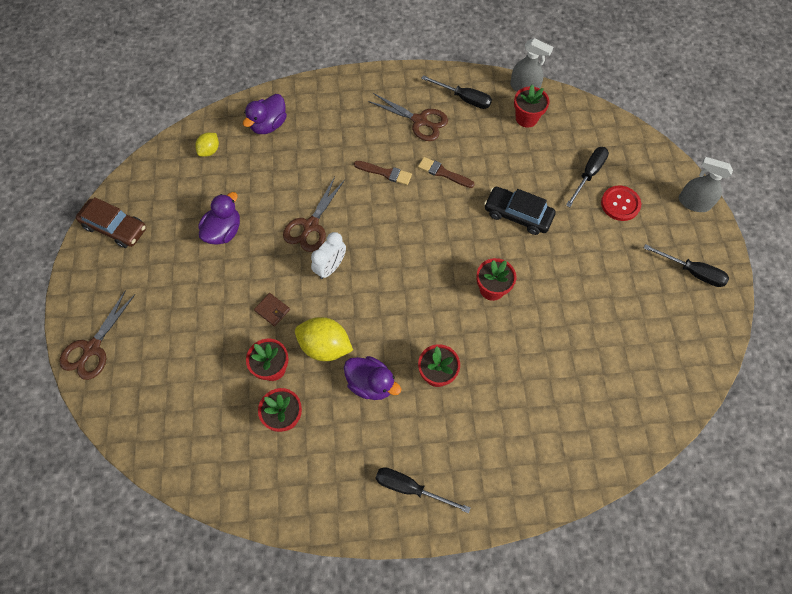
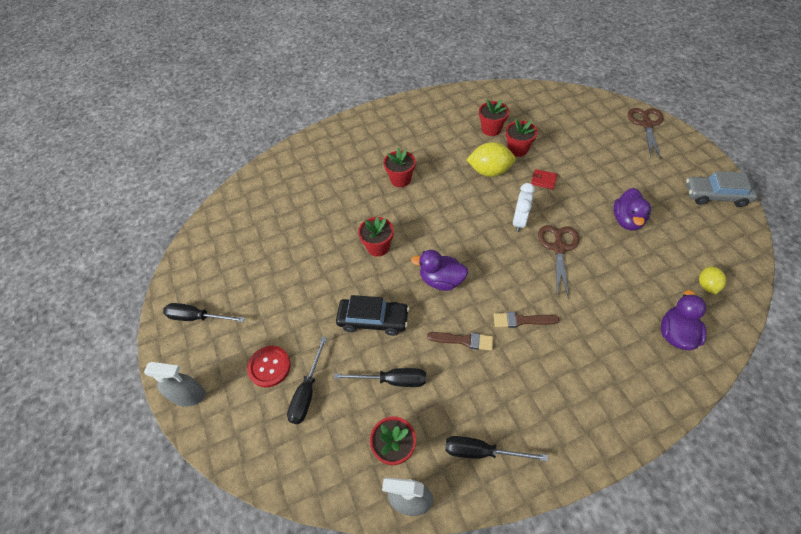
camera: 165 degrees right, 10 degrees down
(115, 227) = (715, 195): brown car -> grey car
(272, 310) = (543, 180): brown wallet -> red wallet
(371, 383) = (444, 161): purple duck -> purple duck (441, 280)
(410, 488) = (393, 122): black screwdriver -> black screwdriver (392, 380)
(419, 121) = (519, 397): brown scissors -> none

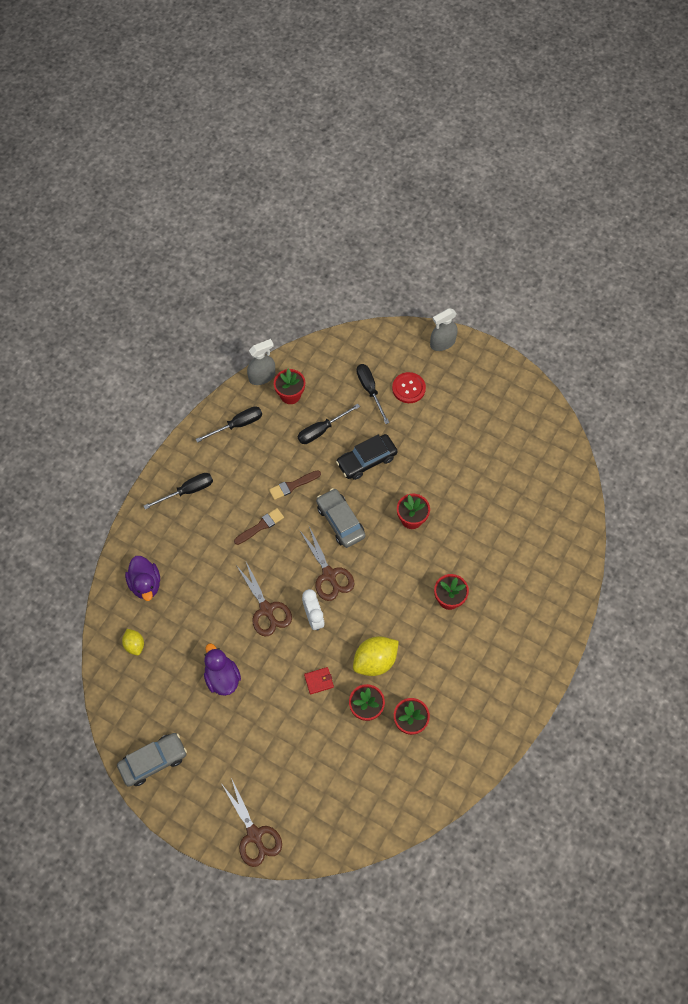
camera: 140 degrees right, 10 degrees up
(197, 317) = (491, 385): black screwdriver -> black screwdriver (187, 491)
(441, 280) = (340, 521): purple duck -> grey car
(483, 244) = (329, 575): none -> brown scissors

